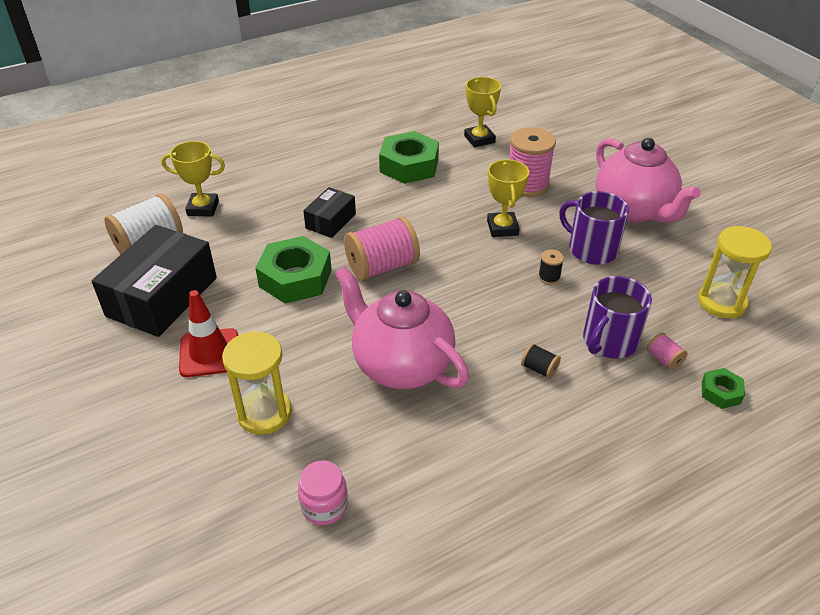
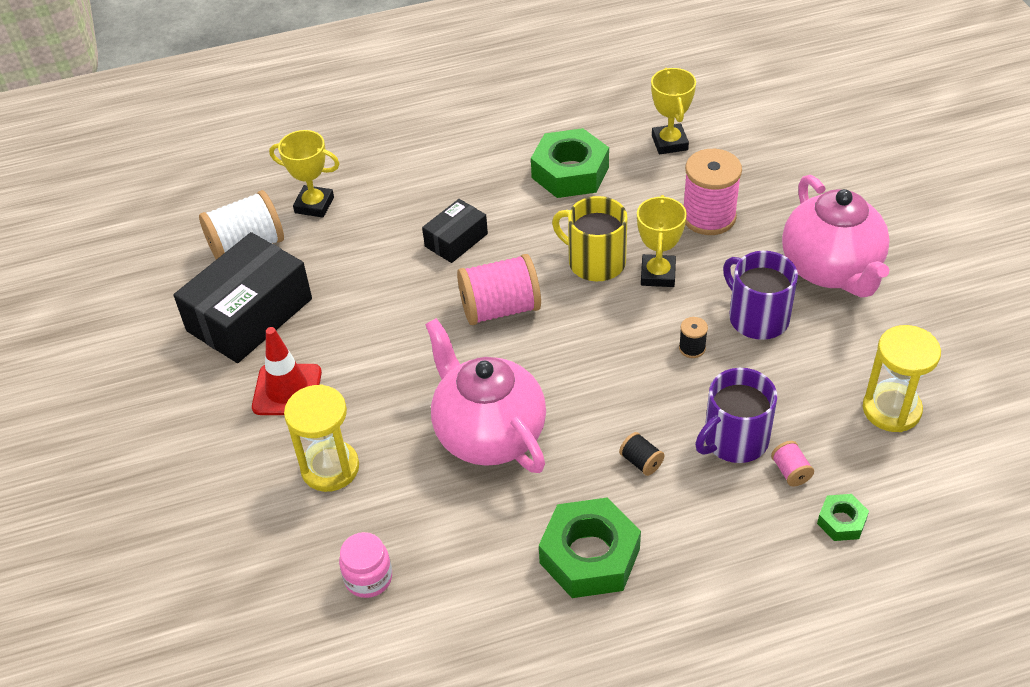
camera: 15 degrees right, 5 degrees up
(295, 278) = (398, 310): green nut -> green nut (589, 556)
(449, 224) = (595, 262): none -> yellow mug

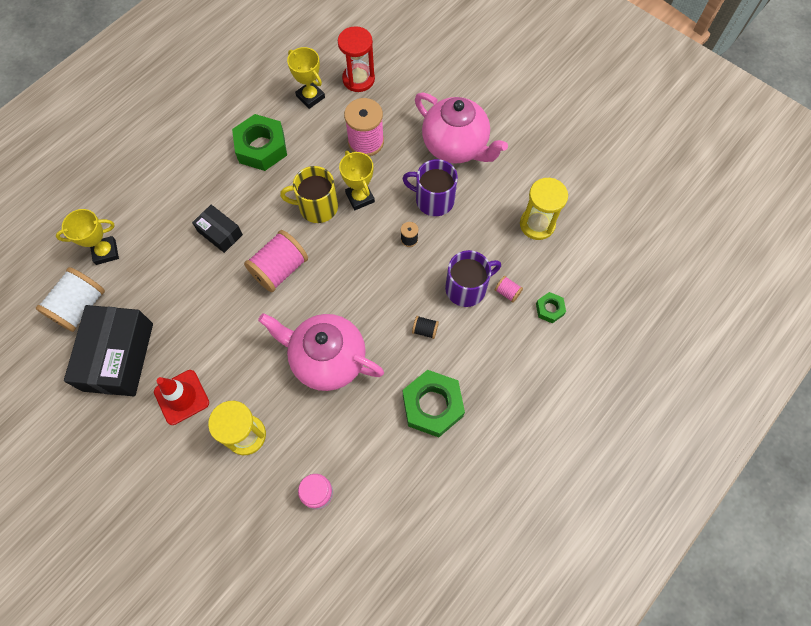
camera: 35 degrees left, 20 degrees up
(456, 240) = (220, 233): black box -> black box turned 60 degrees counterclockwise
(734, 440) = (467, 288): purple mug -> purple mug turned 135 degrees counterclockwise
(746, 147) = (358, 79): none -> red hourglass

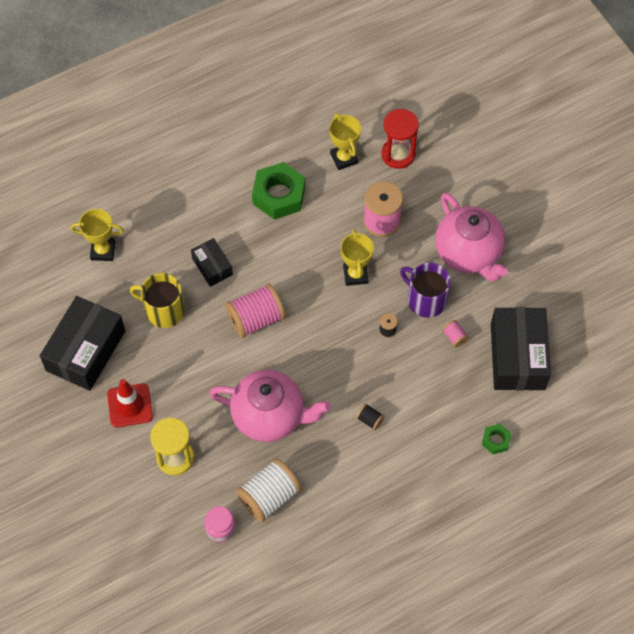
camera: 20 degrees right, 5 degrees down
(80, 307) = (65, 294): white spool -> white spool (269, 496)
(317, 207) = (311, 270): yellow mug -> yellow mug (163, 310)
(327, 359) = (270, 416): pink teapot -> pink teapot turned 150 degrees clockwise
(432, 406) = (350, 490): green nut -> none
(467, 288) = (424, 394): purple mug -> none
(507, 292) = (461, 411): pink spool -> pink spool (454, 337)
(537, 224) = (517, 356): yellow hourglass -> black box

